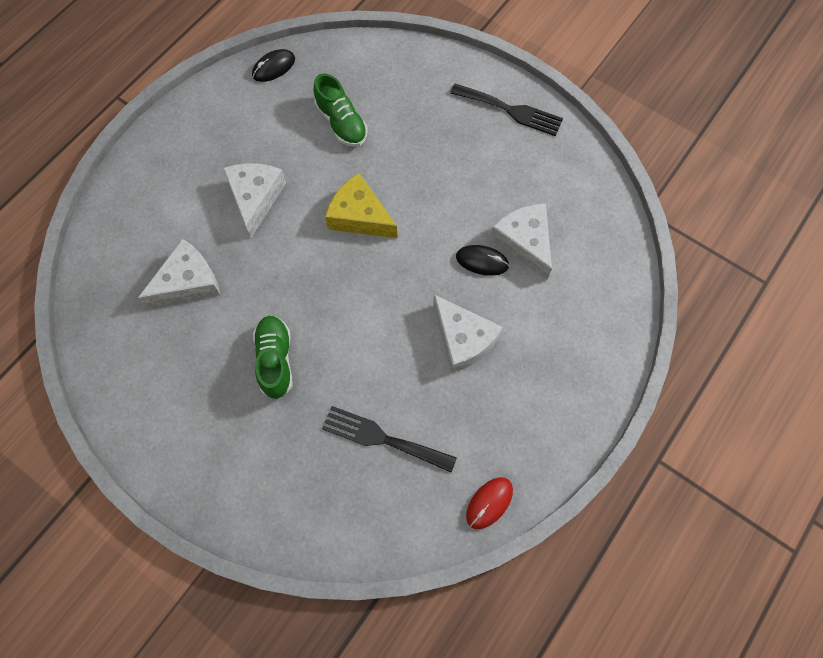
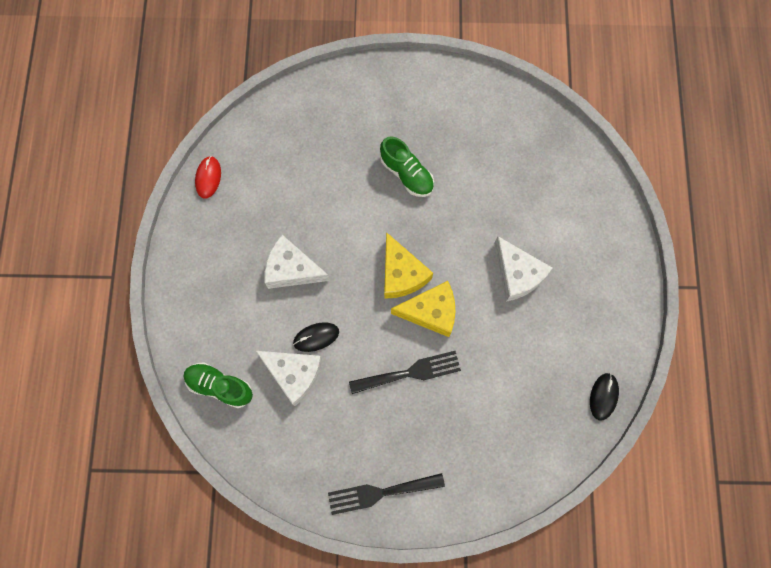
camera: 145 degrees right, 5 degrees up
(188, 282) = (508, 184): white cheese -> none
(341, 123) = (507, 382): green shoe -> green shoe (220, 386)
(359, 266) = (401, 274): none -> yellow cheese
(382, 438) = (301, 172): black fork -> black fork (410, 372)

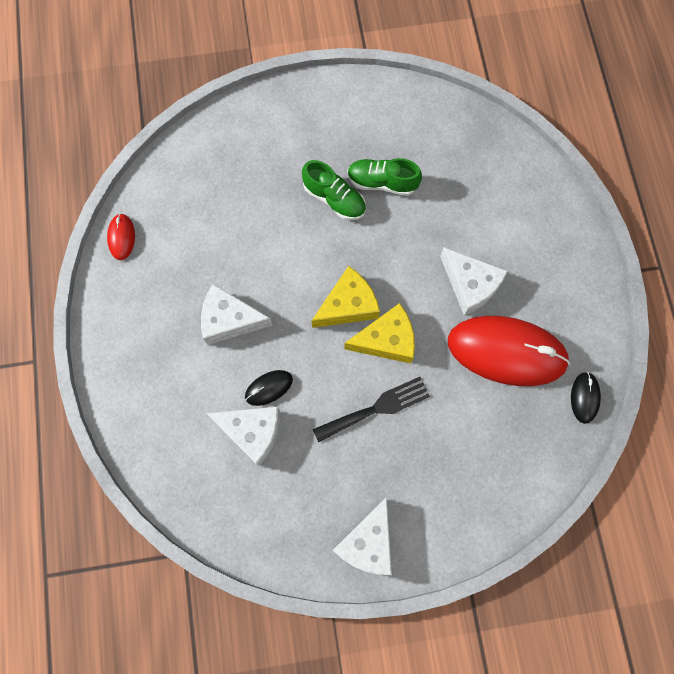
camera: 10 degrees left, 0 degrees up
(220, 386) = (173, 459): green shoe -> green shoe (382, 182)
(380, 493) = (368, 543): black fork -> white cheese
(401, 274) = (348, 305): yellow cheese -> yellow cheese turned 90 degrees counterclockwise
(539, 341) = (506, 352): none -> red mouse

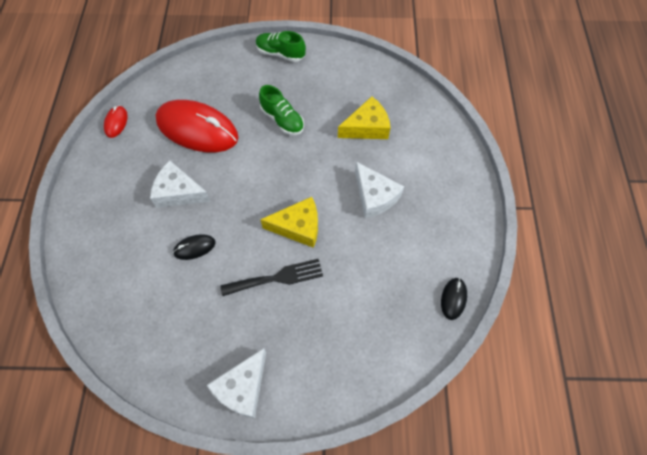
camera: 10 degrees right, 10 degrees down
(252, 432) = (171, 279): white cheese -> none
(348, 305) = (274, 196): yellow cheese -> yellow cheese (367, 127)
(382, 182) = (321, 114): green shoe -> green shoe (280, 54)
(506, 352) = (394, 251): red mouse -> red mouse (197, 129)

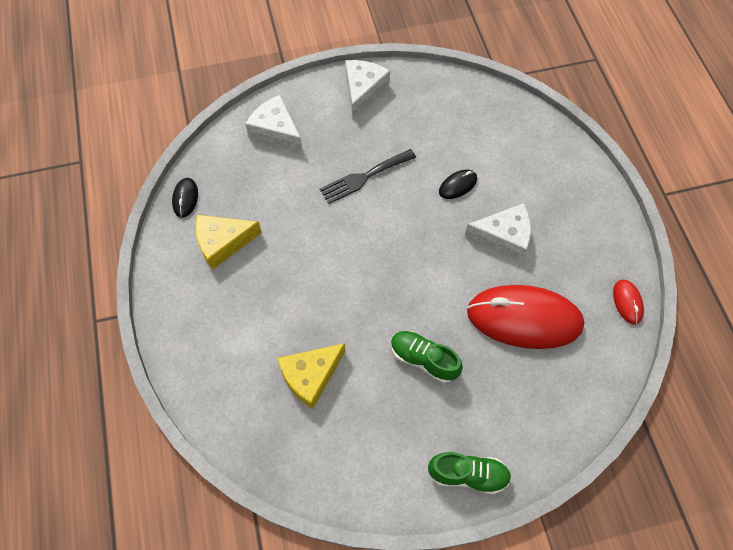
camera: 165 degrees right, 0 degrees up
(298, 227) = (359, 230): yellow cheese -> yellow cheese (223, 243)
(374, 196) = (283, 284): white cheese -> white cheese (276, 130)

